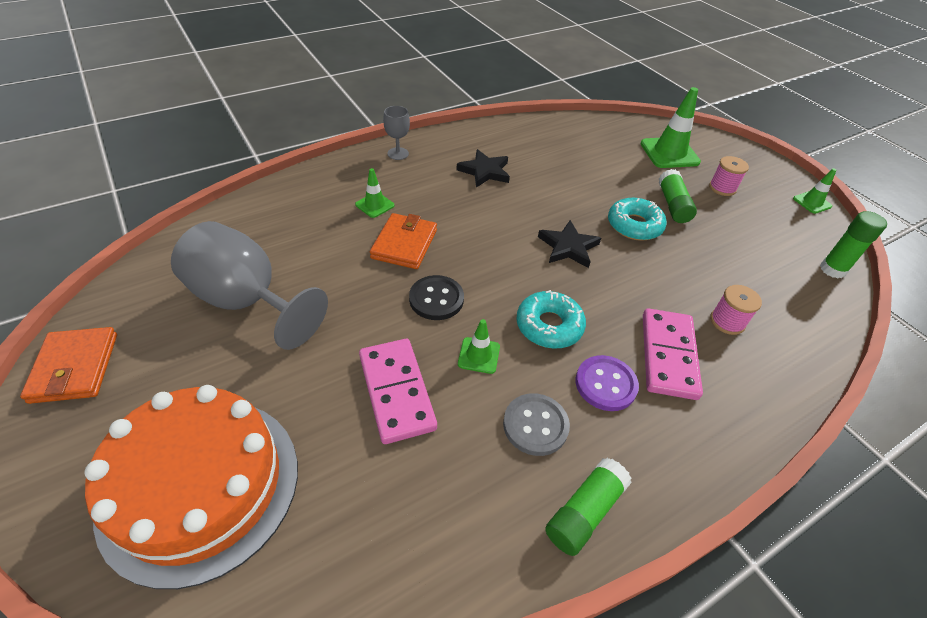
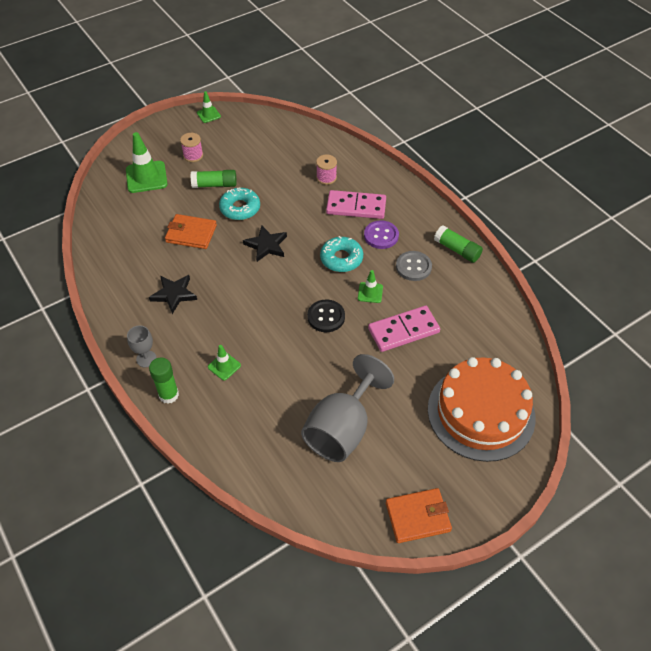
camera: 90 degrees left, 5 degrees up
(404, 244) = (271, 341): orange wallet -> orange wallet (191, 234)
(832, 269) = (276, 123): green glue stick -> green glue stick (169, 395)

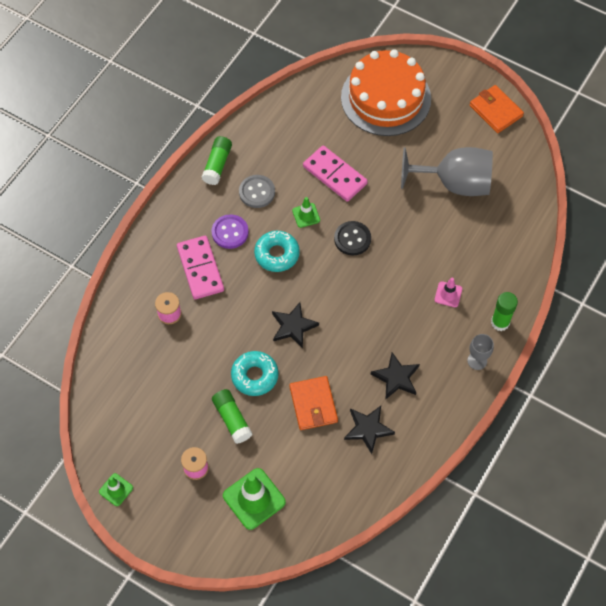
camera: 115 degrees left, 10 degrees up
(145, 259) = (368, 429): none -> black star
(224, 366) = (448, 294): green traffic cone -> pink traffic cone

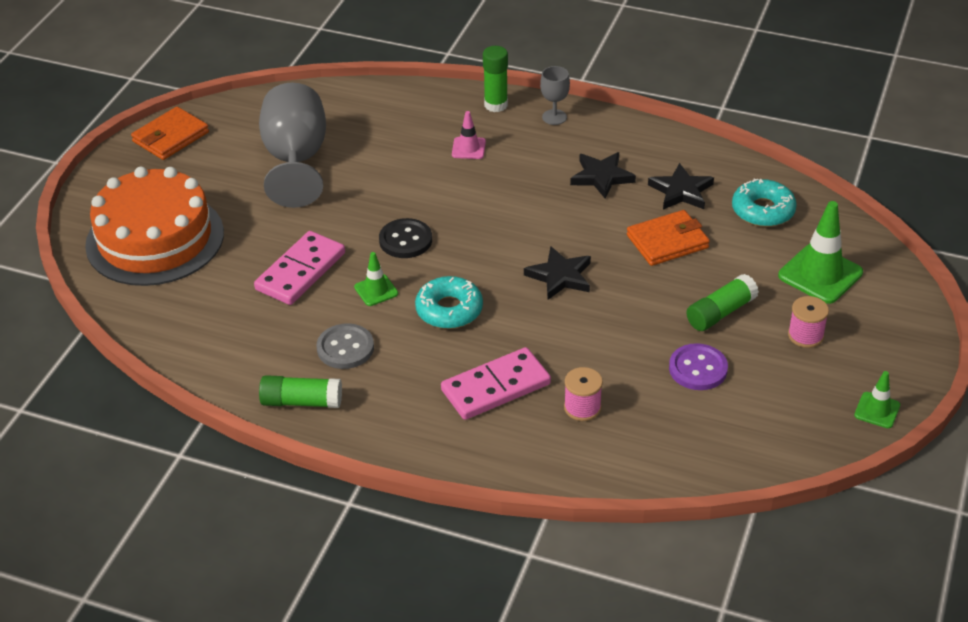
camera: 100 degrees left, 20 degrees down
(230, 232) = (423, 366): purple button -> purple button (698, 369)
(254, 376) = (648, 301): turquoise donut -> turquoise donut (763, 210)

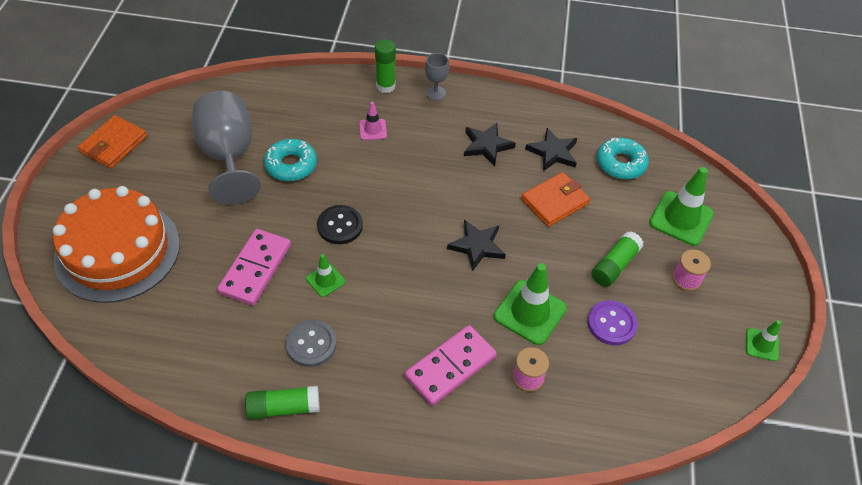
camera: 15 degrees left, 10 degrees up
(449, 310) = (392, 292): turquoise donut -> turquoise donut (291, 165)
(603, 347) = (530, 312): none -> green traffic cone

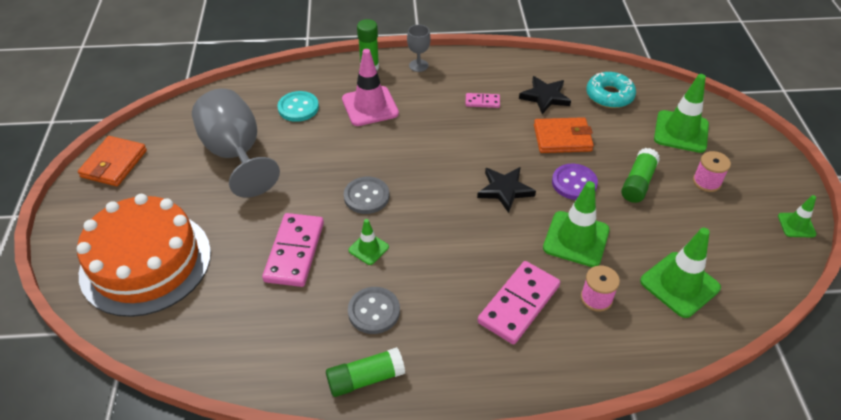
camera: 10 degrees left, 5 degrees down
(291, 165) = (300, 151): turquoise donut -> none
(302, 118) = (298, 108): none -> turquoise button
(340, 226) = (366, 196): black button -> grey button
(373, 129) = (370, 106): pink traffic cone -> pink traffic cone, size x1.85
(487, 146) = (482, 102): black star -> pink domino
(554, 201) = (562, 138): orange wallet -> orange wallet turned 45 degrees clockwise
(611, 324) = (655, 234): purple button -> purple button (574, 183)
(616, 381) = (679, 284): none -> green traffic cone

